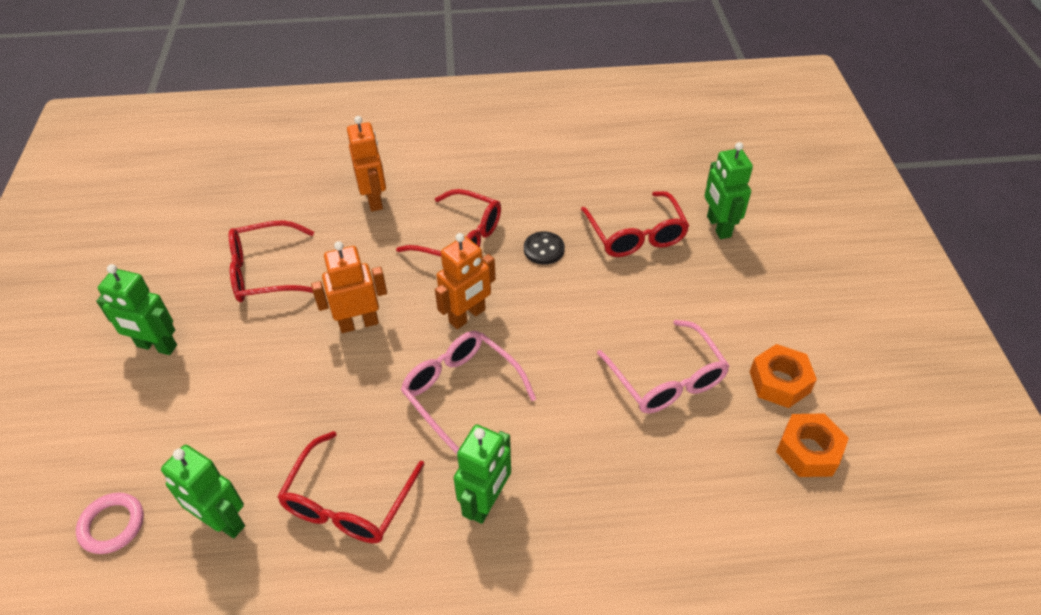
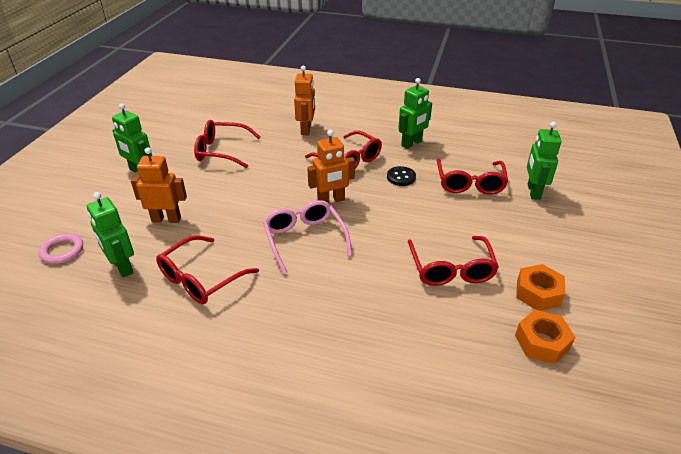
camera: 20 degrees right, 10 degrees down
(359, 323) = (261, 188): orange robot -> orange robot (166, 219)
(486, 502) = (287, 304): green robot -> green robot (412, 143)
(667, 379) = (451, 269): pink glasses -> red glasses

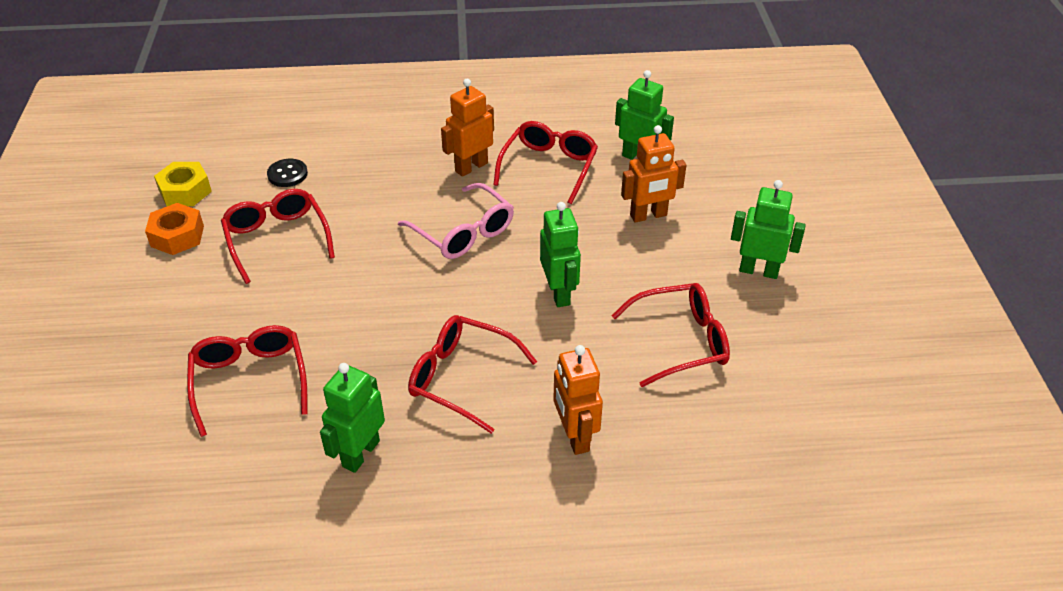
camera: 160 degrees right, 5 degrees up
(62, 251) = (719, 157): pink ring -> none
(331, 200) = (456, 293): orange robot -> orange robot (471, 167)
(401, 177) = (364, 364): black button -> black button (287, 174)
(533, 191) = (145, 390): green robot -> green robot (559, 293)
(542, 342) = (185, 191): orange nut -> yellow nut

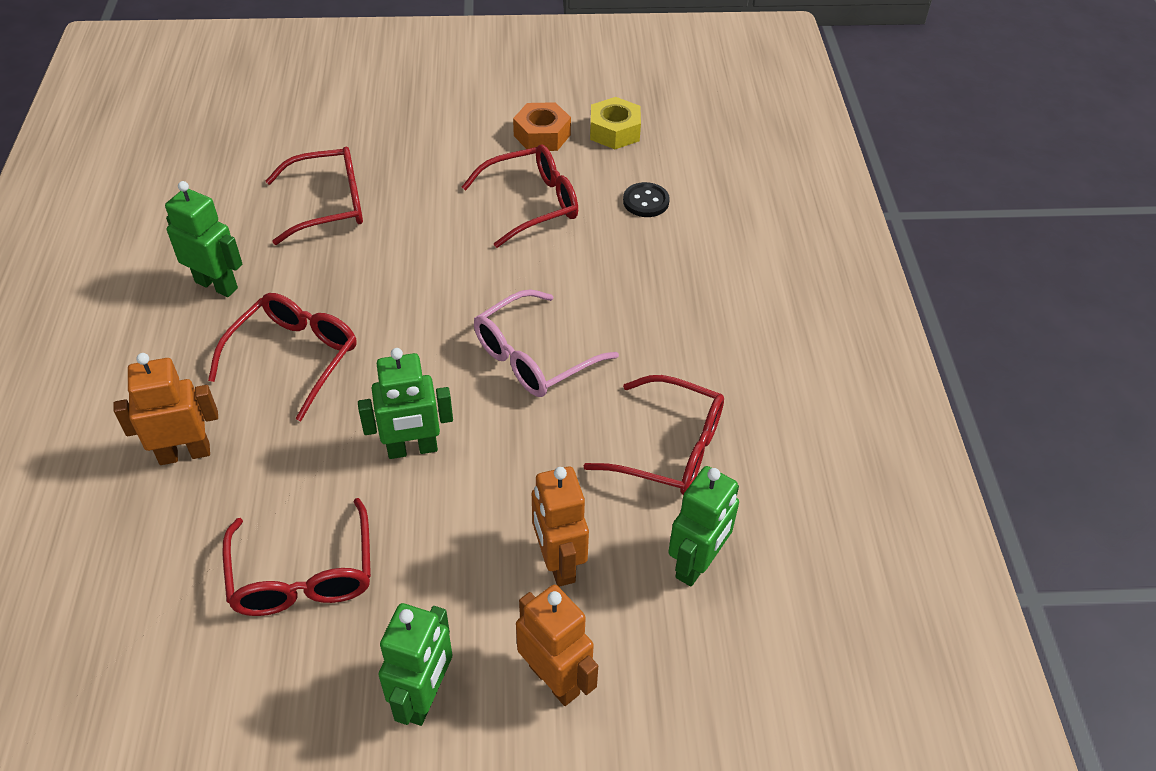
camera: 90 degrees right, 5 degrees up
(471, 167) = (666, 364): orange robot -> orange robot (555, 679)

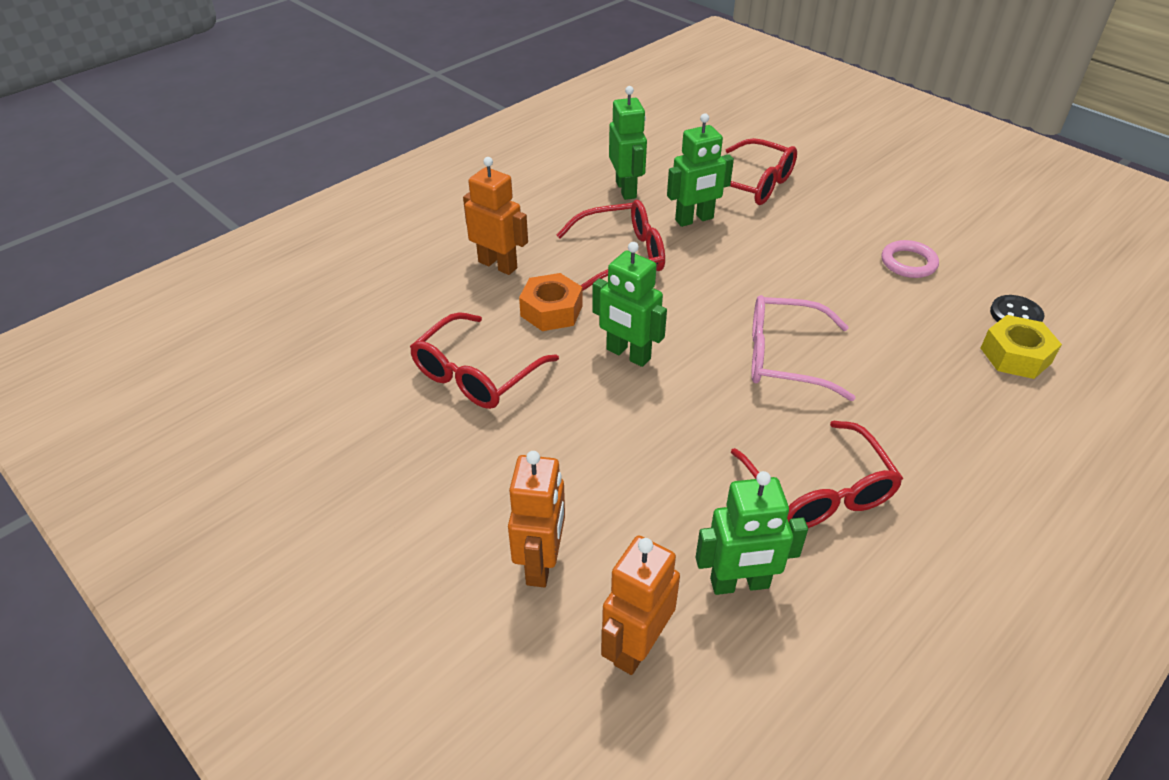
camera: 50 degrees right, 5 degrees down
(424, 697) = (453, 499): green robot -> green robot (694, 219)
(532, 204) = (908, 263): red glasses -> pink ring
(542, 135) = (974, 224): orange nut -> orange nut (551, 310)
(558, 563) = (636, 496): orange robot -> orange robot (636, 646)
(614, 131) = (1047, 253): yellow nut -> yellow nut (1015, 355)

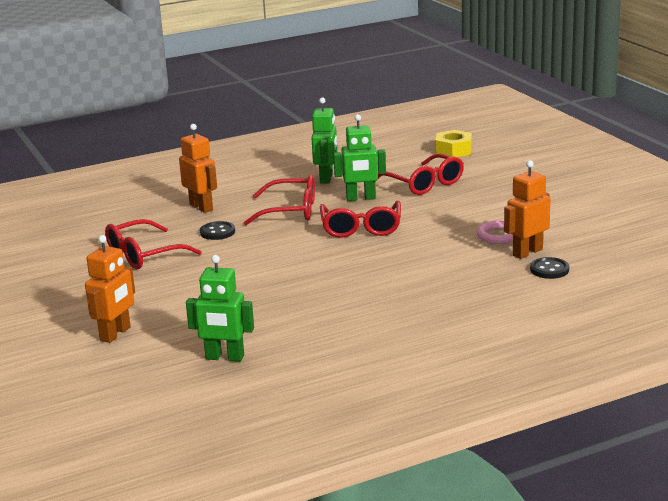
camera: 20 degrees right, 20 degrees down
(551, 310) = (217, 232): orange nut -> black button
(628, 354) = (249, 257): green robot -> none
(636, 646) = (141, 371): orange robot -> orange robot (527, 252)
(784, 358) = (354, 271): pink glasses -> none
(819, 491) = (313, 329): red glasses -> red glasses (361, 228)
(1015, 355) = (524, 288): yellow nut -> yellow nut (453, 150)

